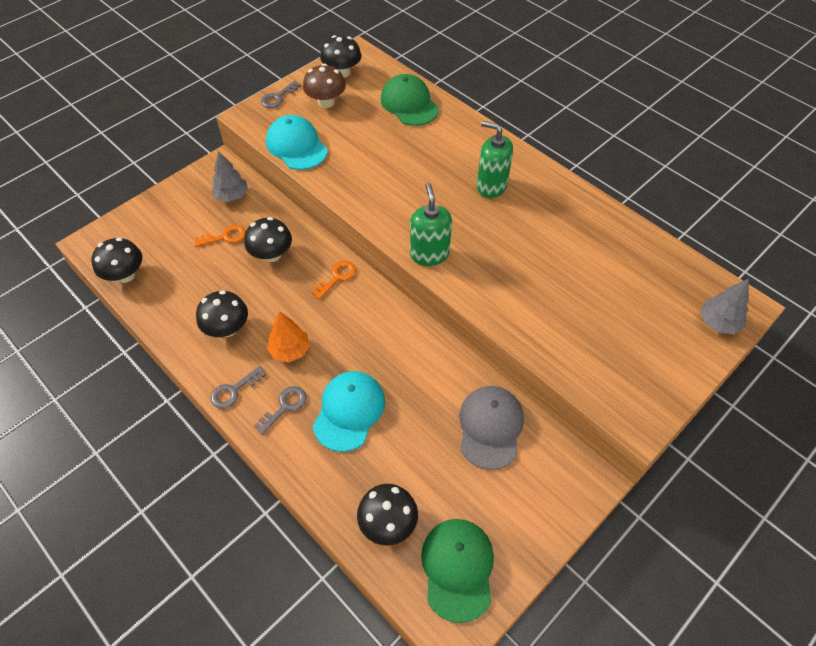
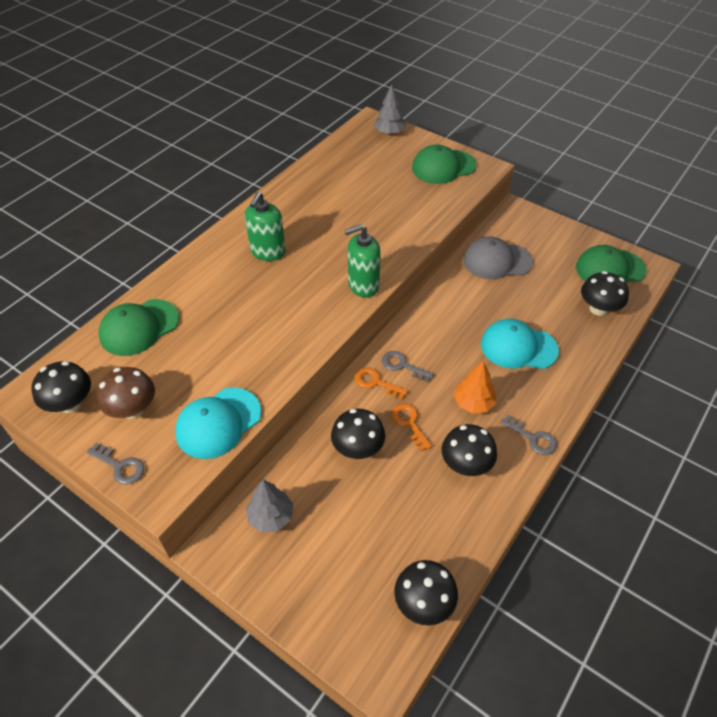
camera: 100 degrees left, 5 degrees down
(225, 237) = (340, 504): orange key -> orange key (409, 423)
(284, 407) = (533, 394): grey key -> grey key (402, 366)
(639, 370) = (443, 167): none -> green cap

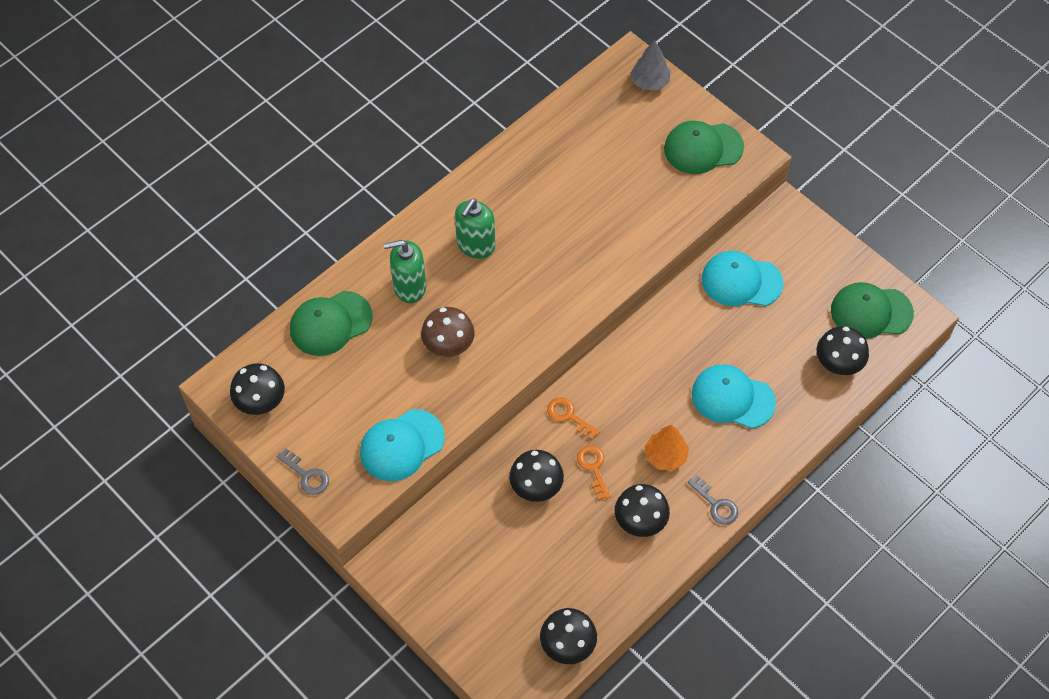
camera: 10 degrees right, 10 degrees up
(133, 409) = (320, 417): brown mushroom -> brown mushroom (448, 345)
(271, 517) = (440, 542): grey tree -> none
(363, 285) = (573, 306): green soap dispenser -> green soap dispenser (409, 287)
(402, 366) = (601, 401): grey key -> none
(497, 261) = (741, 281): grey cap -> turquoise cap

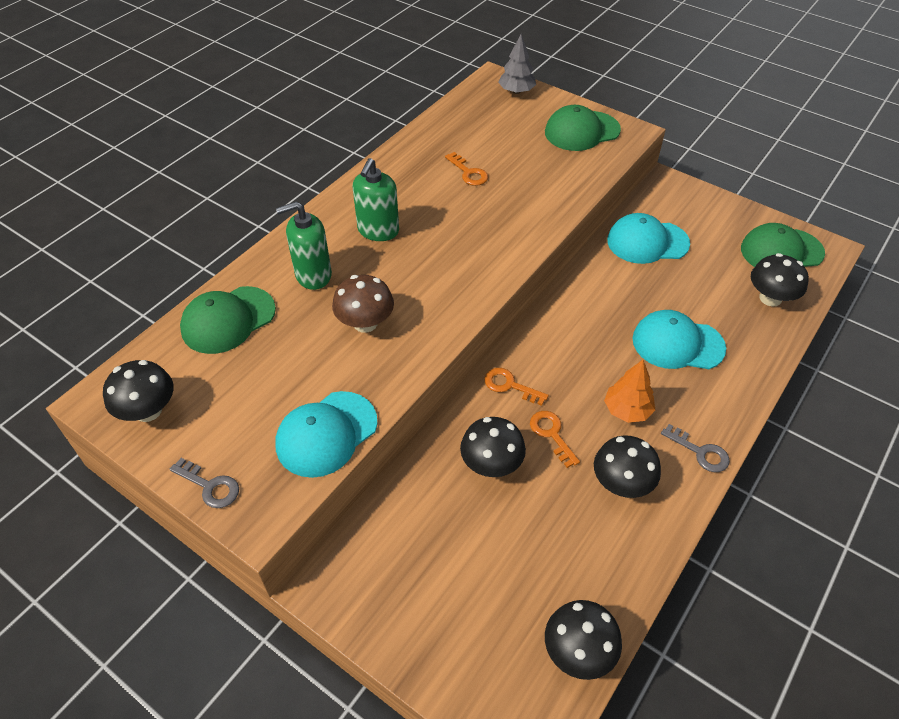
camera: 10 degrees left, 10 degrees down
(575, 186) = (468, 172): none -> orange key

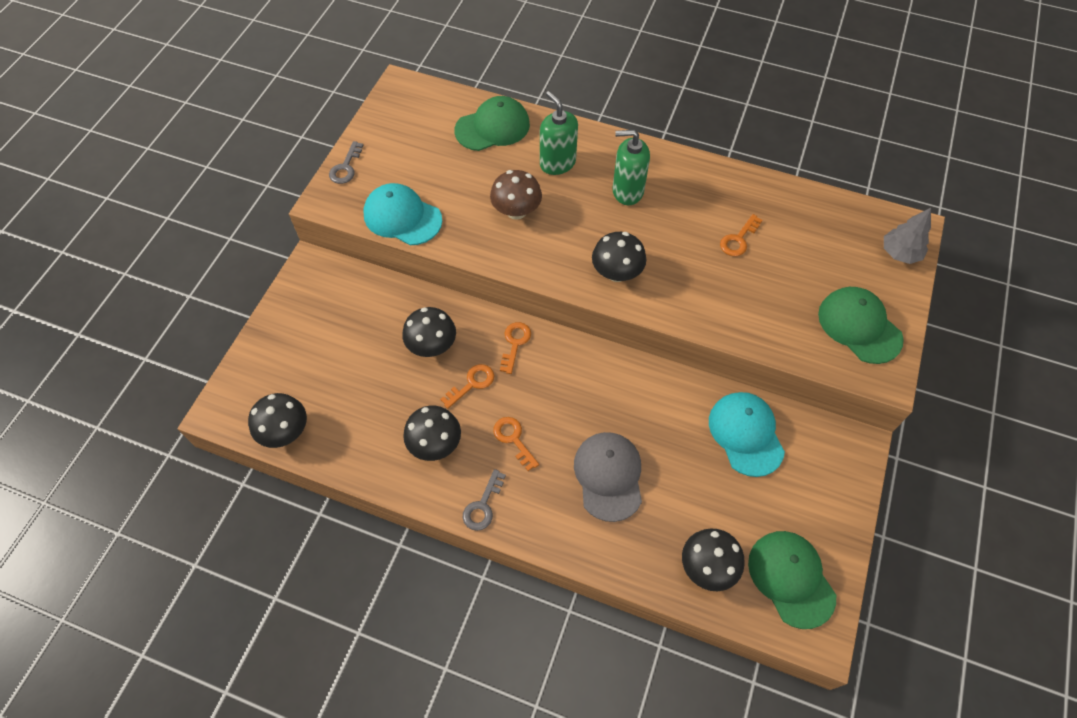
camera: 75 degrees right, 10 degrees up
(148, 410) = (399, 114): black mushroom -> black mushroom (616, 273)
(228, 320) = (492, 127): green cap -> green cap turned 120 degrees clockwise
(627, 410) = (513, 439): orange tree -> orange key
(677, 344) = (608, 476): turquoise cap -> grey cap

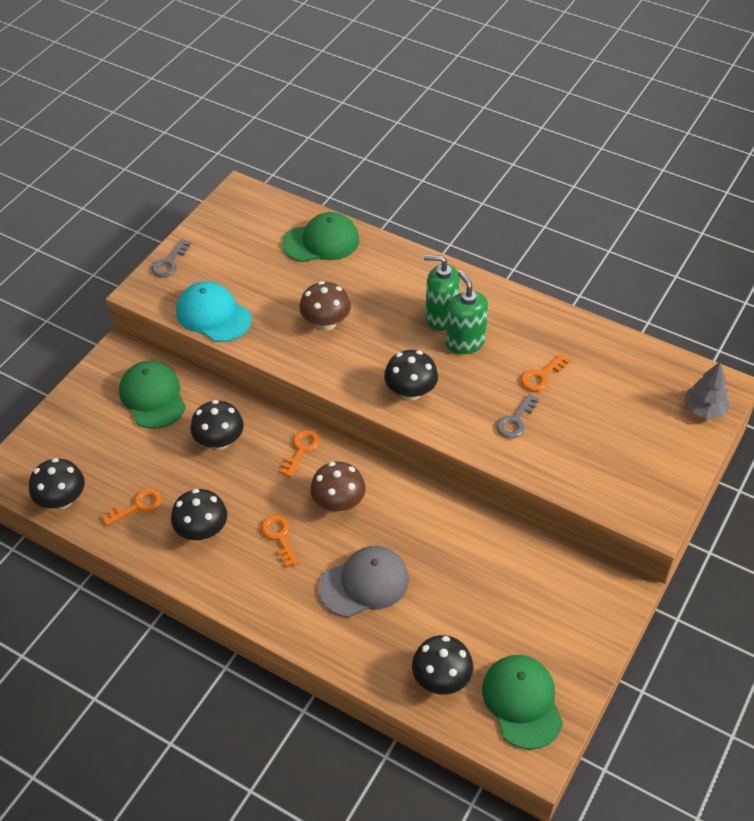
camera: 10 degrees right, 10 degrees down
(472, 384) = (250, 481): orange key -> orange key (137, 506)
(483, 505) = (235, 592): grey key -> grey key (515, 420)
(557, 163) = (377, 282): green soap dispenser -> green soap dispenser (465, 342)
(564, 394) = (338, 503): none -> brown mushroom
(608, 476) = (364, 583): grey cap -> grey cap turned 60 degrees clockwise
(746, 434) = (512, 564): turquoise cap -> none
(859, 326) = (642, 472): green cap -> green cap (152, 397)

